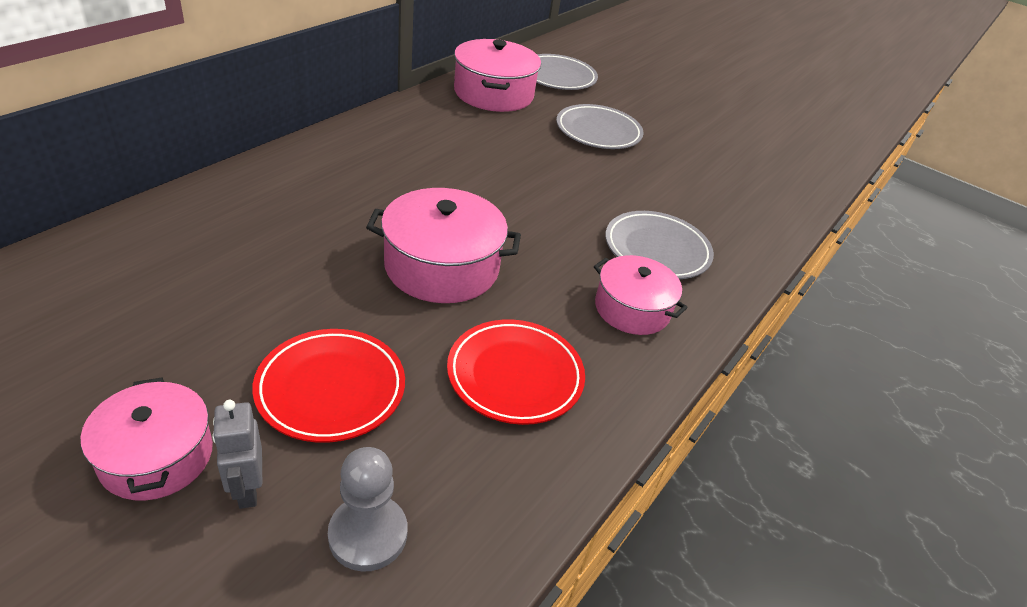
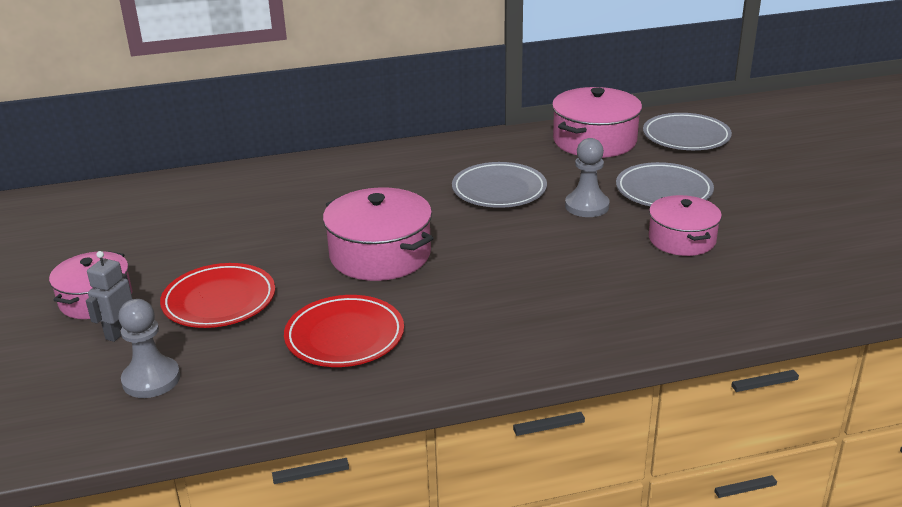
camera: 45 degrees right, 10 degrees down
(559, 161) = (587, 206): none -> grey pawn
(632, 309) = (499, 328): pink pot -> pink pot (682, 239)
(657, 249) = (586, 295): grey plate -> grey plate (499, 190)

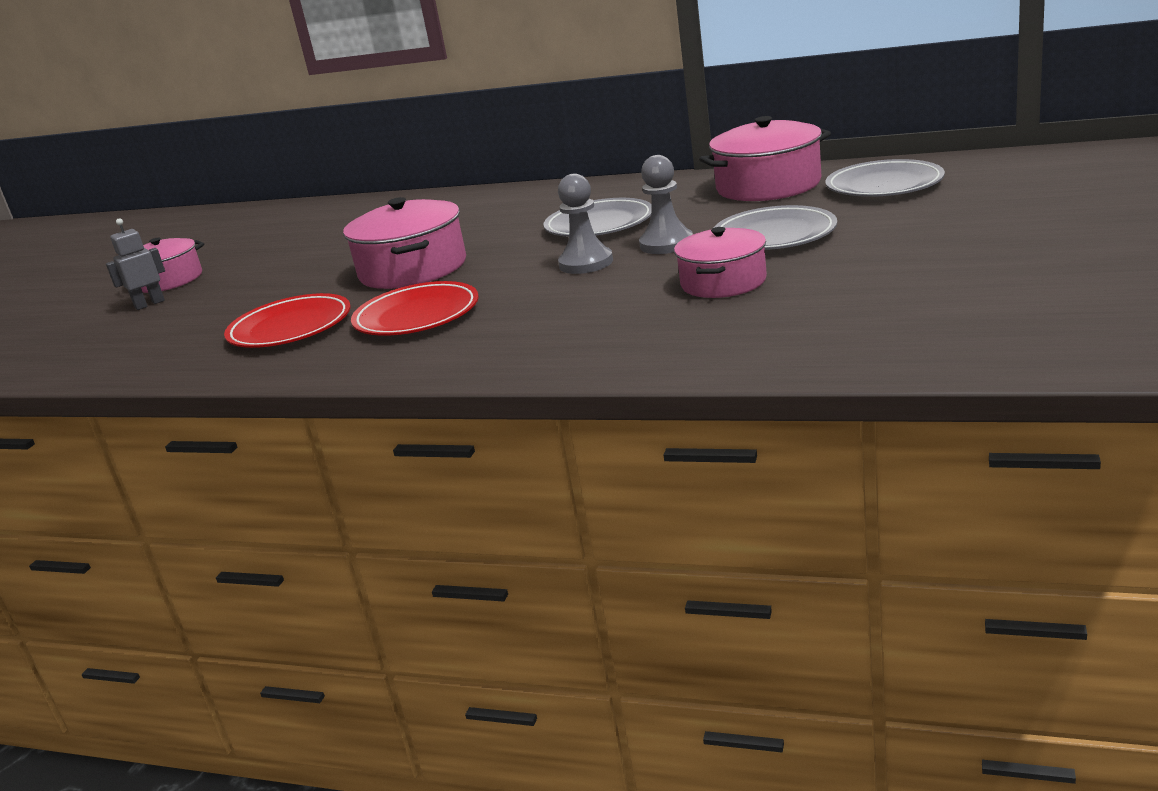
camera: 35 degrees right, 5 degrees down
(151, 379) = (120, 339): grey pawn -> grey pawn (586, 263)
(219, 301) = (244, 290): red plate -> red plate (417, 316)

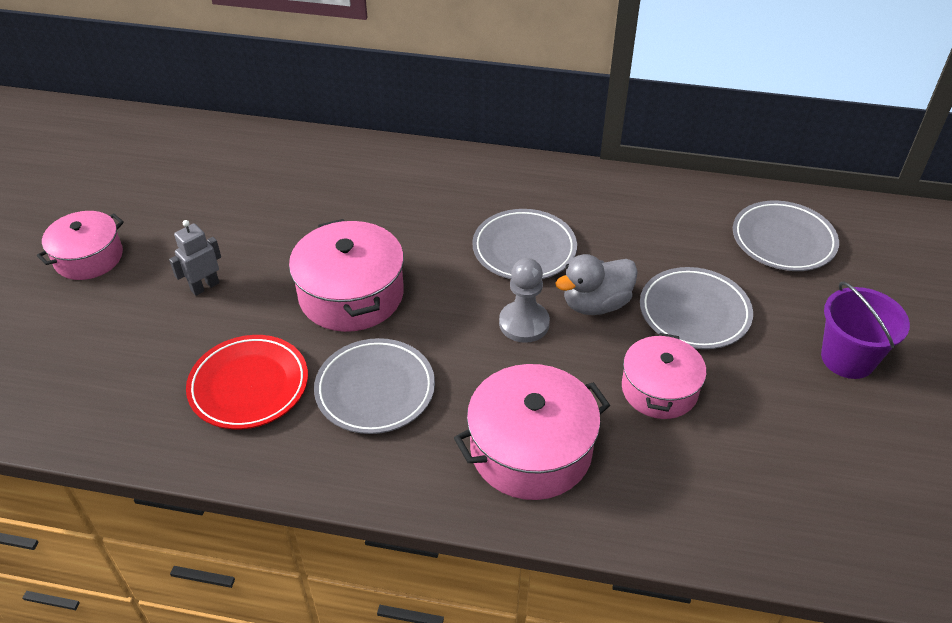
camera: 10 degrees left, 20 degrees up
(149, 304) = (80, 303): grey robot -> grey robot (204, 286)
(417, 316) = (375, 390): red plate -> grey plate
(666, 244) = (595, 304): grey pawn -> grey duck
(768, 186) = (676, 212): pink pot -> pink pot (531, 449)
(946, 240) = (847, 358): none -> purple bucket

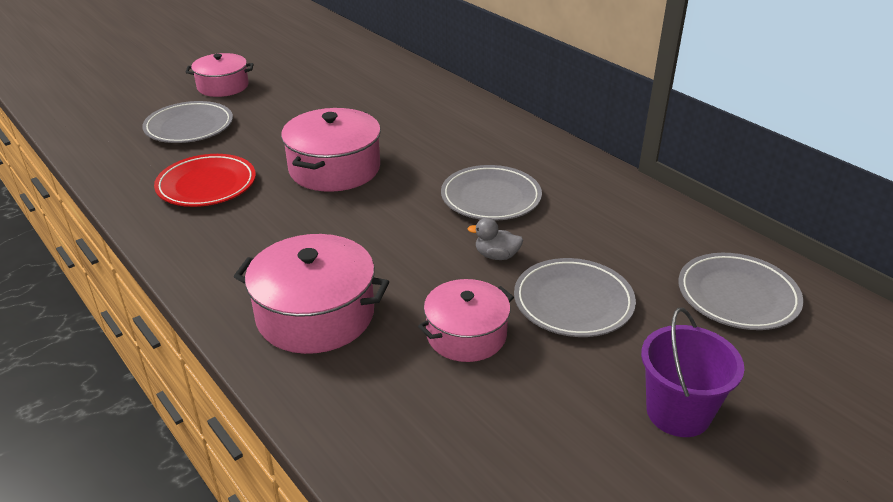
camera: 40 degrees right, 10 degrees down
(204, 286) = (259, 126): grey robot -> none
(375, 390) = (271, 225): grey plate -> grey plate (189, 127)
(524, 323) = (424, 240): grey pawn -> none
(595, 304) = (496, 256): grey duck -> grey duck, size x0.61

